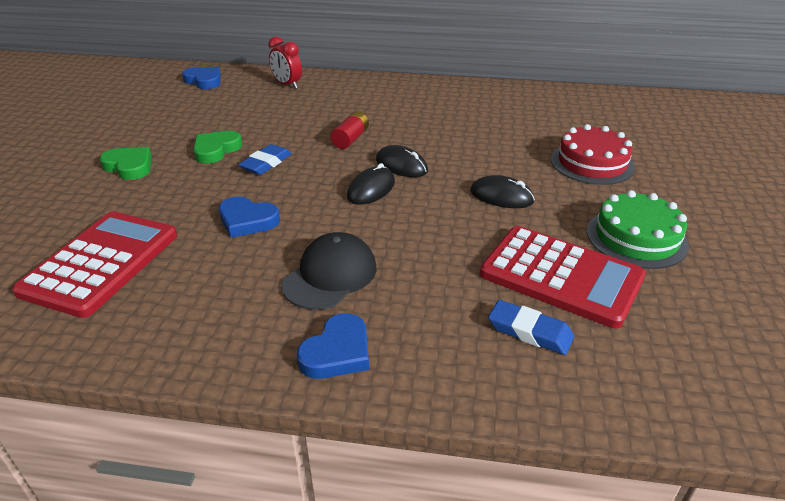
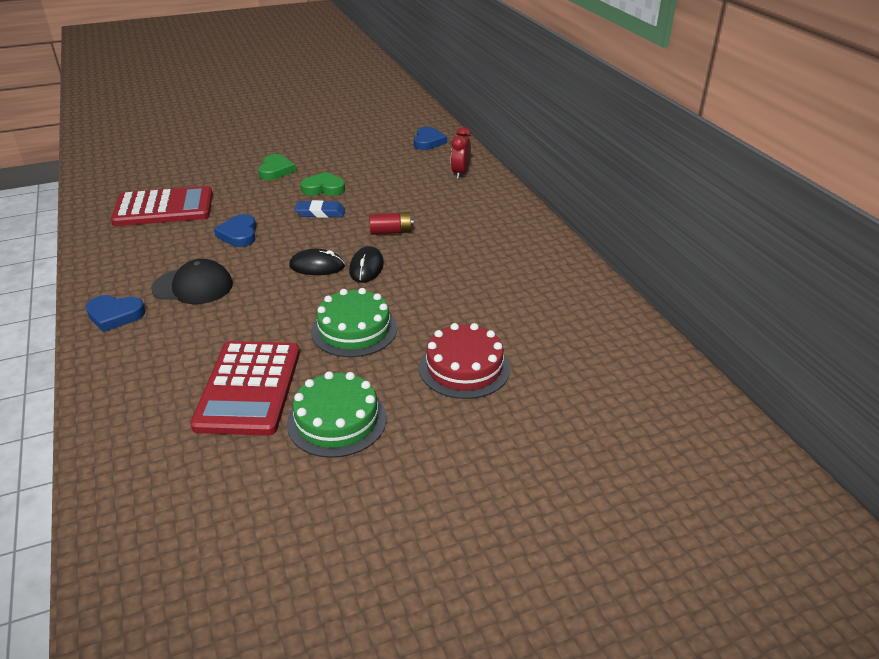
camera: 60 degrees right, 0 degrees up
(501, 196) = (354, 329): black mouse -> green cake
(529, 332) = (169, 388): blue eraser -> none

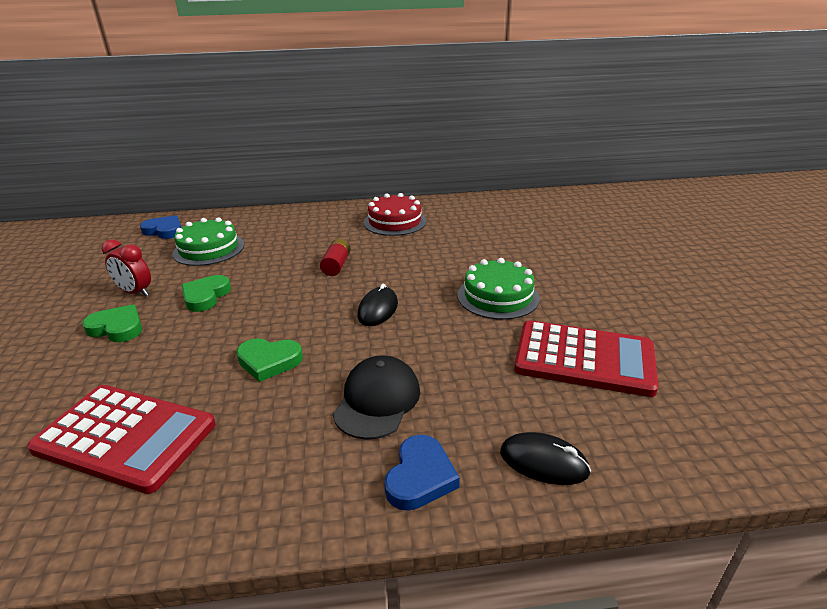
camera: 75 degrees left, 5 degrees down
(164, 208) = (125, 437): red calculator -> red calculator turned 105 degrees clockwise
(239, 234) = (269, 361): blue heart -> green heart
(320, 213) = (263, 301): blue eraser -> none
(337, 420) = (626, 313): green cake -> green cake (209, 249)
(366, 267) = (395, 283): black mouse -> black mouse (543, 462)
(460, 173) = (252, 224): red clock -> red clock (135, 292)
(464, 367) = (557, 255): red cake -> red cake (395, 222)

